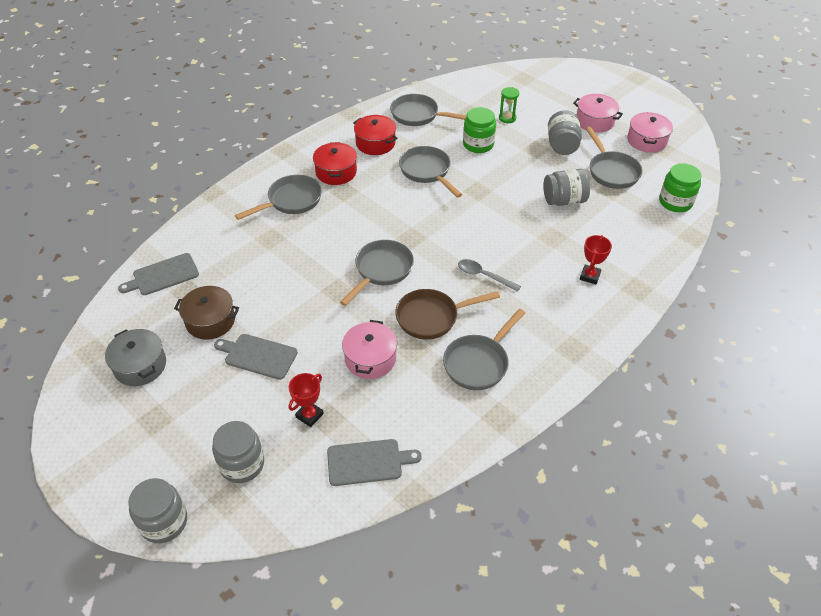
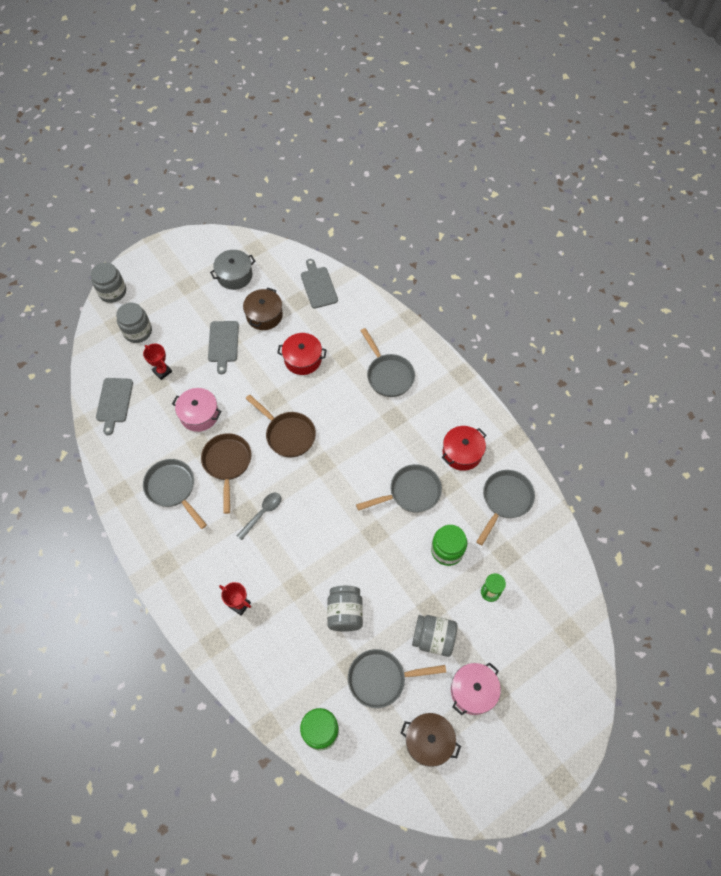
camera: 100 degrees right, 15 degrees up
(258, 356) = (223, 344): grey cutting board -> grey cutting board turned 150 degrees clockwise
(336, 172) = (422, 414): red pot -> red pot (303, 359)
(381, 270) = (288, 434): grey pan -> brown pan
(646, 141) = (429, 741): pink pot -> brown pot

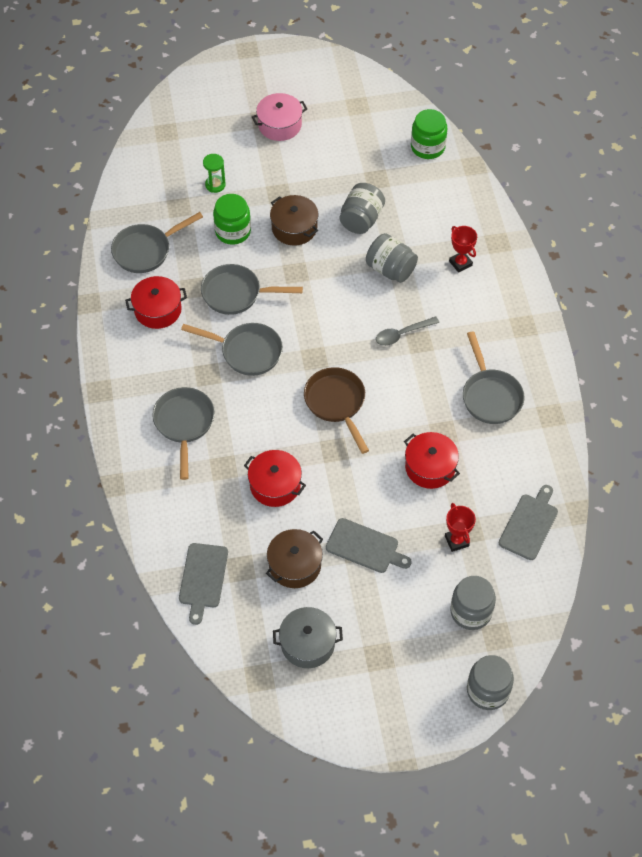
camera: 155 degrees left, 5 degrees down
(199, 415) = (430, 467): pink pot -> red pot
(223, 344) = (365, 547): grey cutting board -> grey cutting board turned 90 degrees clockwise
(227, 464) = (419, 398): brown pan -> none
(381, 679) = (355, 161): grey pan -> grey pan (247, 352)
(429, 741) = (338, 108): brown pot -> brown pot (294, 228)
(433, 638) = (290, 171): grey jar -> grey jar (390, 269)

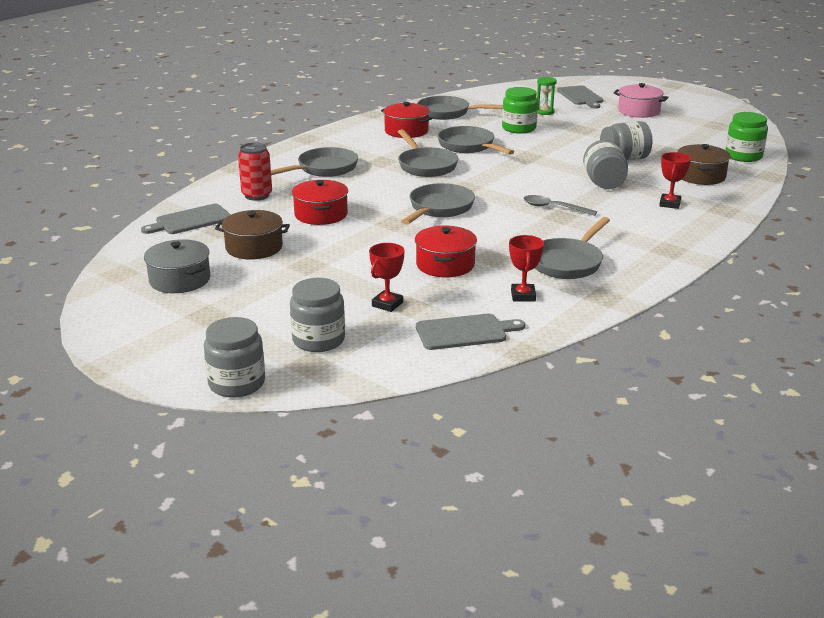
camera: 50 degrees right, 30 degrees down
(195, 504) = (257, 195): none -> red can
(294, 228) = (565, 143): brown pot -> brown pot (700, 176)
(336, 403) = (439, 208): brown pan -> grey pan
(365, 547) = (316, 268): grey cutting board -> grey cutting board (580, 97)
(512, 457) = (523, 296): none -> red trophy

